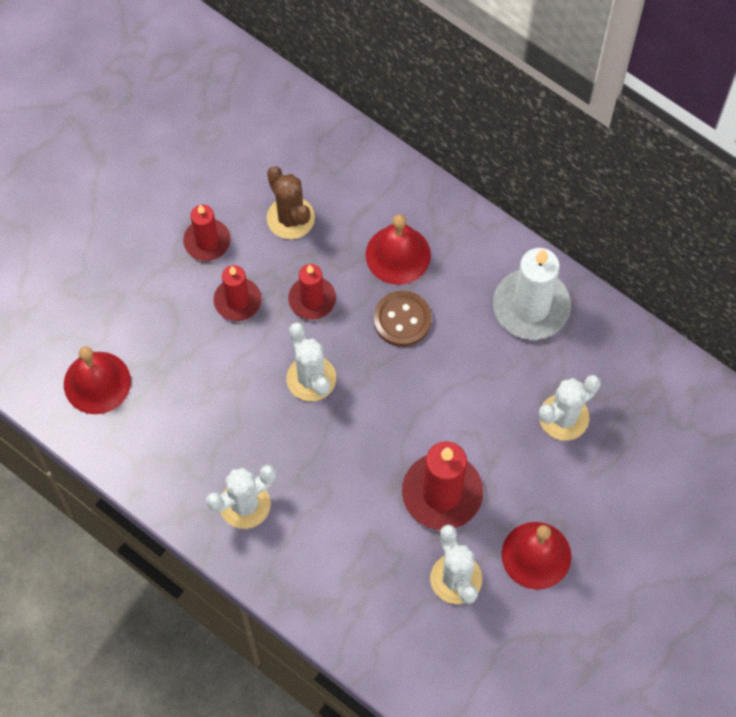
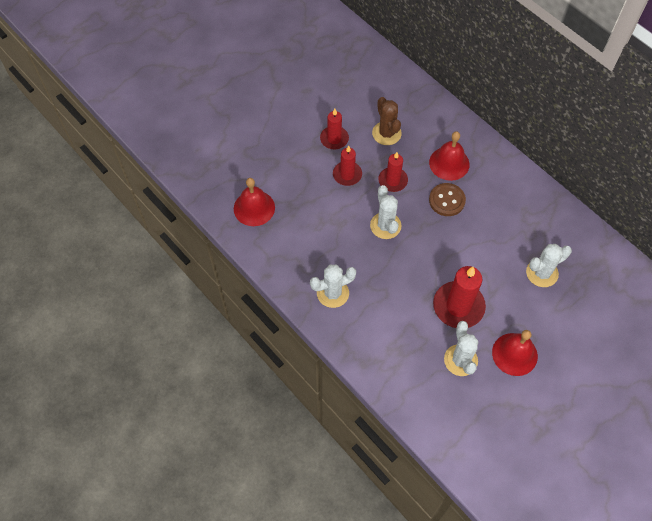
camera: 10 degrees right, 5 degrees down
(531, 307) = (528, 205): white candle -> none

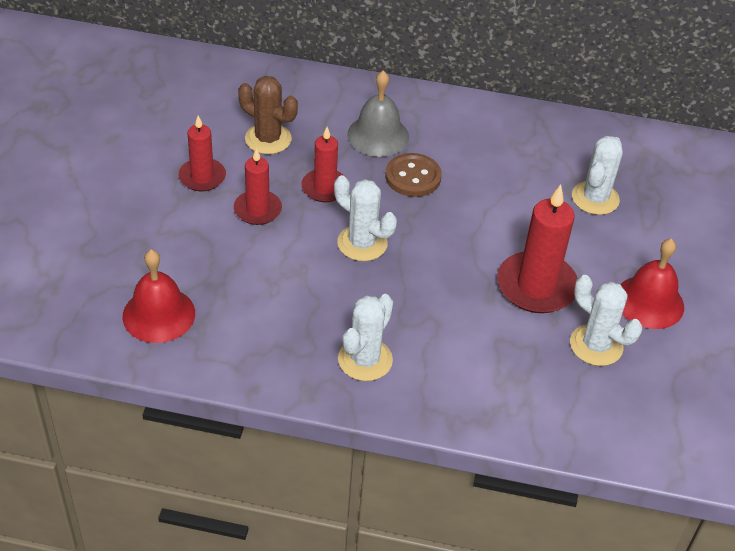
camera: 40 degrees left, 15 degrees down
(449, 163) = (378, 135): red bell -> grey bell

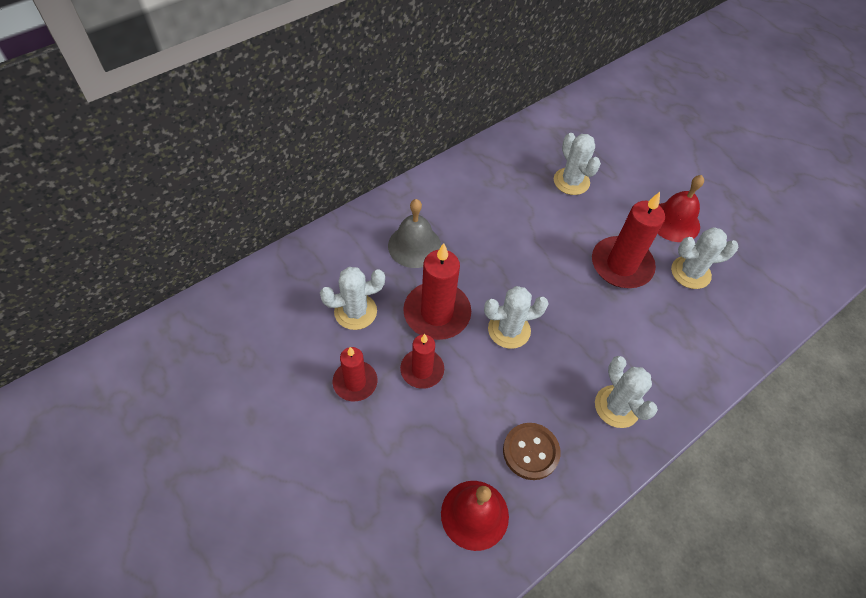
camera: 50 degrees left, 10 degrees up
(268, 139) = (355, 311): brown cactus -> white cactus
(324, 188) = (437, 313): red candle -> red candle, size x1.62
(413, 177) = (471, 256): brown button -> brown button (530, 452)

